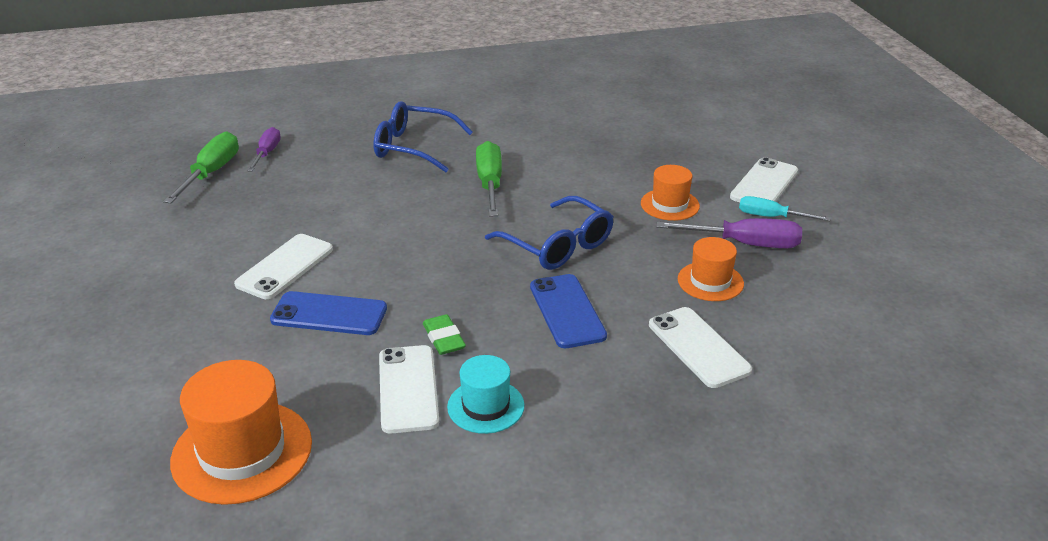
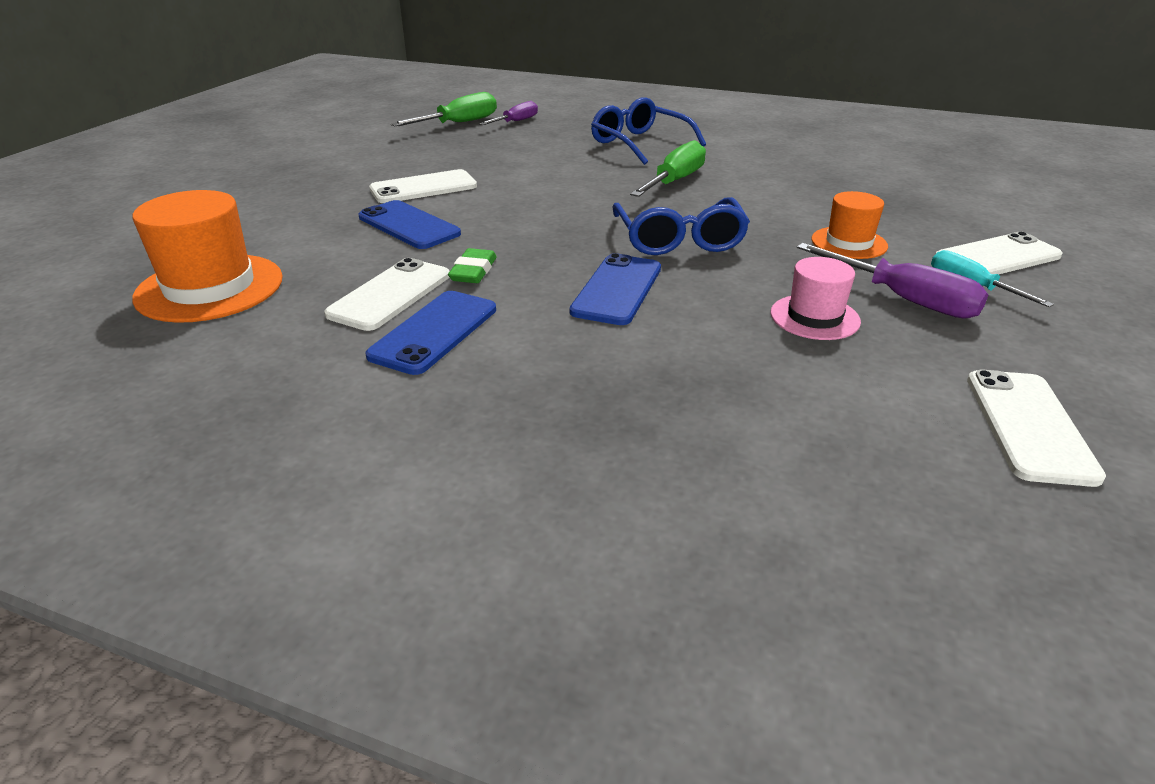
camera: 35 degrees right, 0 degrees up
(486, 406) = (434, 332): turquoise hat -> blue phone
(698, 347) = (722, 368): white phone -> white phone (1029, 426)
(710, 281) = (814, 317): orange hat -> pink hat

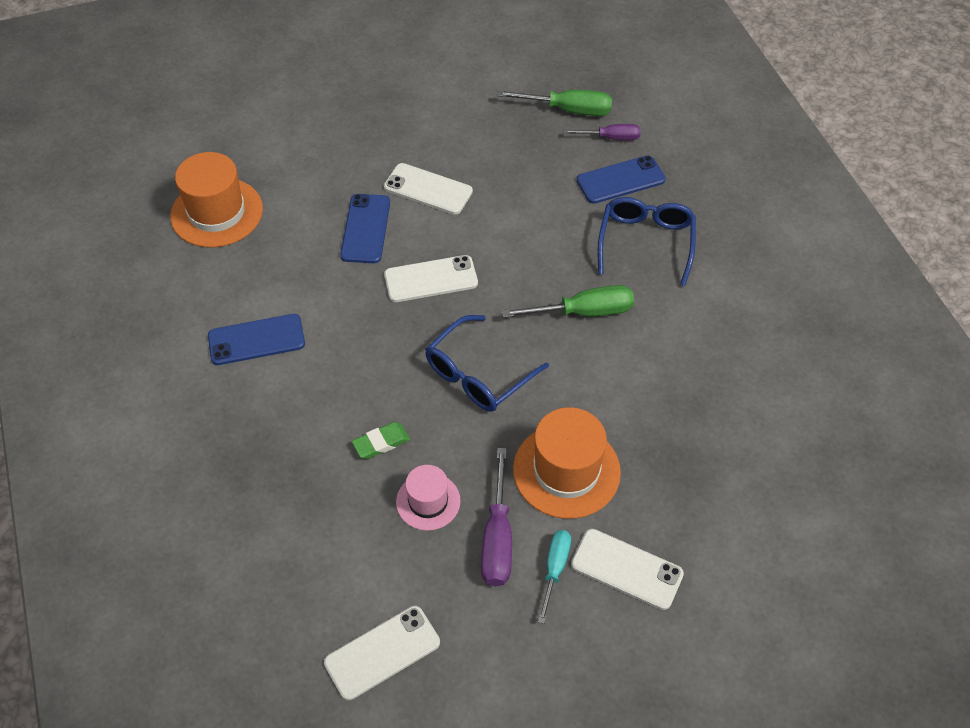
camera: 50 degrees right, 20 degrees up
(390, 295) = (277, 290): white phone -> white phone (431, 279)
(473, 271) = (336, 305): green eraser -> green eraser (381, 443)
(617, 290) = (376, 386): blue phone -> blue phone (620, 180)
(849, 243) = (566, 470): orange hat -> orange hat, size x1.70

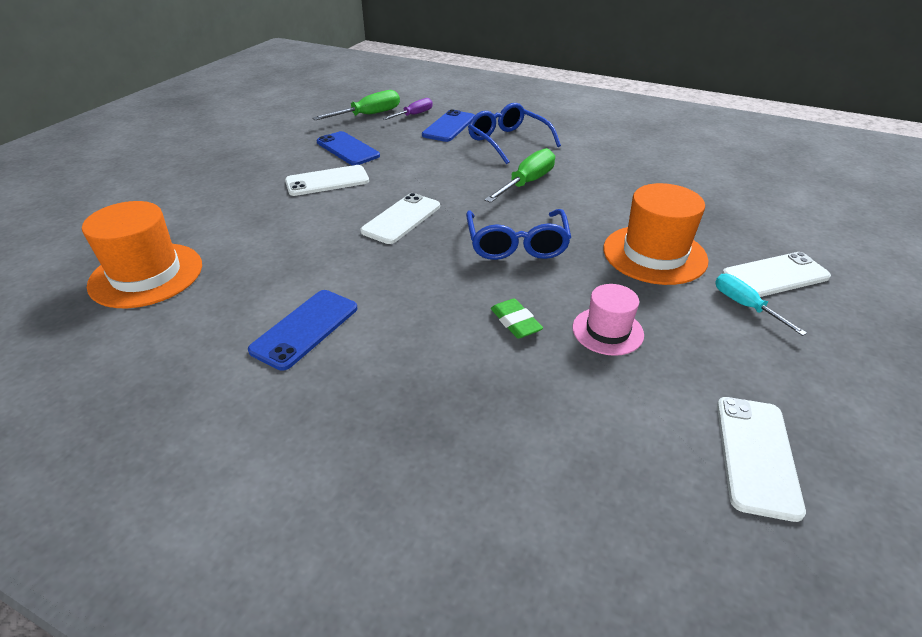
camera: 45 degrees left, 15 degrees down
(366, 229) = (308, 220): blue phone -> blue phone (348, 149)
(381, 443) = (515, 322): green eraser -> green eraser turned 45 degrees counterclockwise
(497, 537) = (685, 316): purple screwdriver -> none

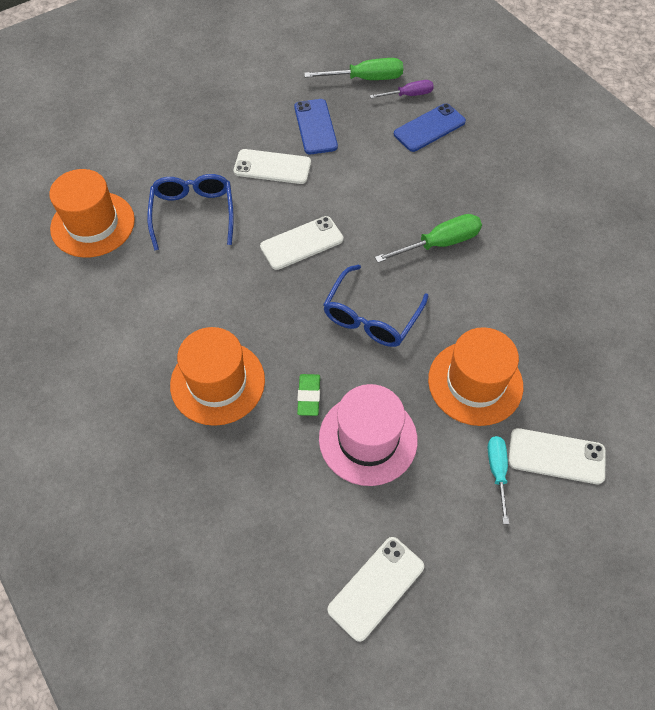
camera: 30 degrees right, 20 degrees up
(305, 329) = (166, 330): blue phone -> none
(404, 350) = (217, 382): none -> orange hat
(508, 141) = (468, 175): blue glasses -> blue glasses (193, 213)
(607, 331) = (368, 439): pink hat -> pink hat, size x1.70

